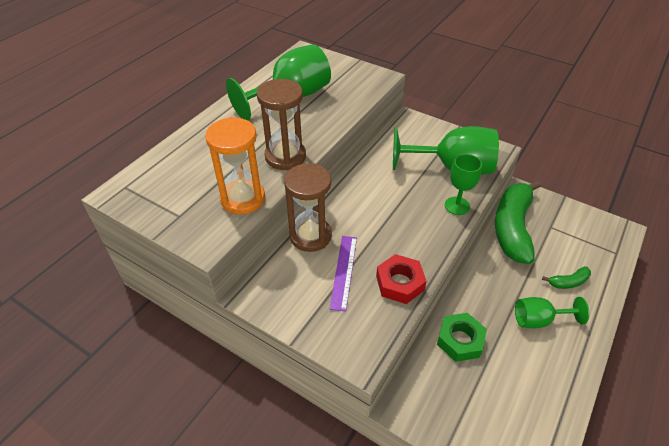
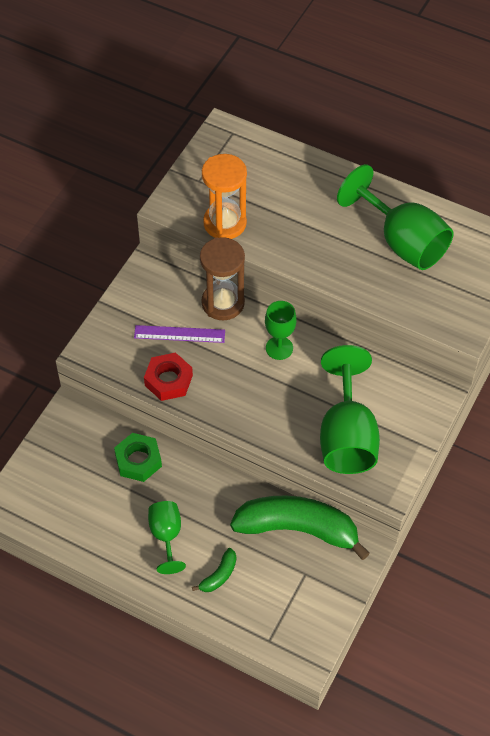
camera: 85 degrees right, 10 degrees up
(285, 157) = (291, 249): brown hourglass -> none
(457, 206) = (281, 436): green goblet -> green goblet (279, 348)
(568, 282) = (219, 575): green banana -> green banana turned 120 degrees counterclockwise

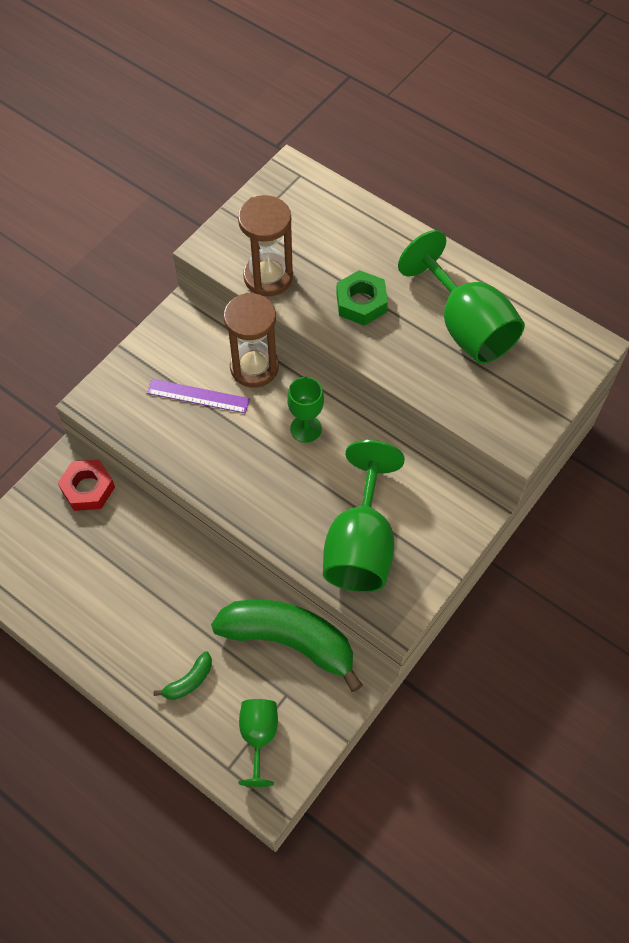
camera: 10 degrees right, 5 degrees up
(138, 460) = (130, 531): green nut -> green nut (361, 302)
(166, 536) = (141, 624): green goblet -> green goblet (258, 736)
(168, 380) = (173, 448): red nut -> red nut (88, 488)
(225, 223) = (268, 277): orange hourglass -> brown hourglass

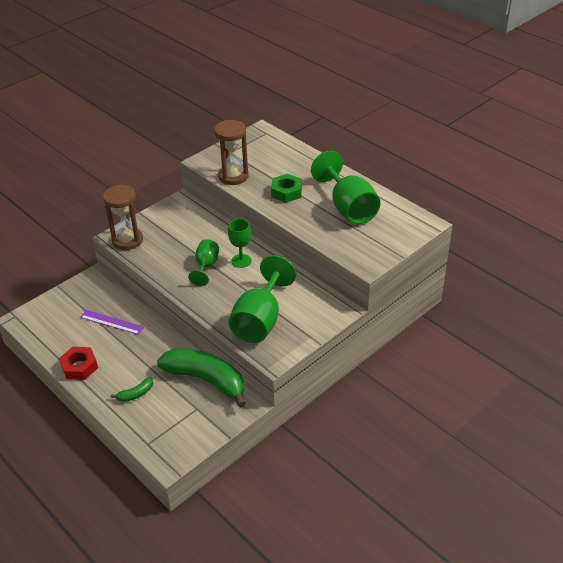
camera: 10 degrees right, 20 degrees down
(88, 488) = (102, 290): red nut -> red nut (79, 367)
(198, 396) = (179, 239): purple ruler -> purple ruler (112, 322)
(254, 367) = (217, 229): brown hourglass -> brown hourglass (127, 240)
(258, 736) = (172, 428): green goblet -> green goblet (206, 266)

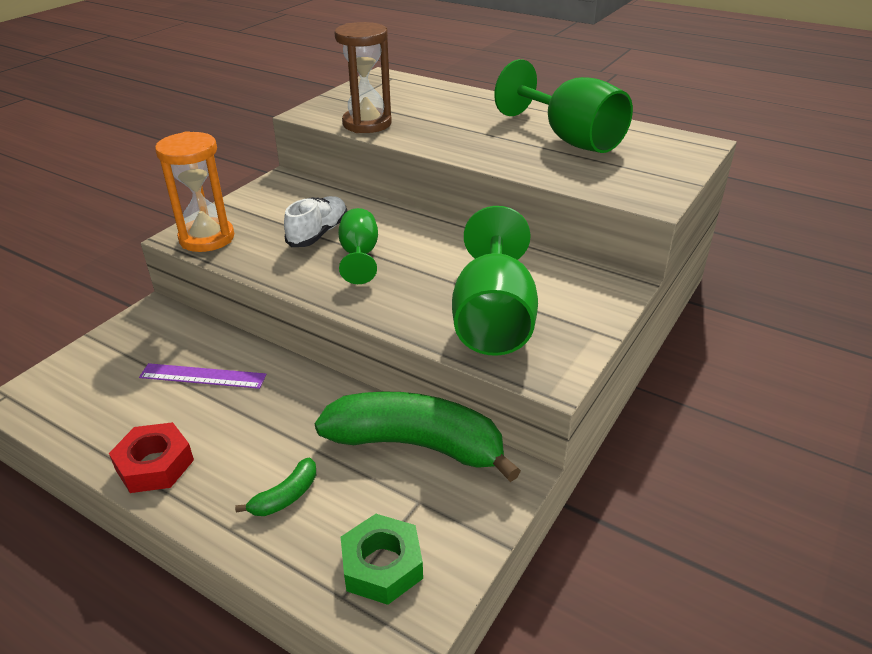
camera: 15 degrees left, 5 degrees down
(127, 240) = (207, 238): brown hourglass -> orange hourglass
(189, 246) = (318, 233): none -> white shoe
(241, 261) = (416, 241): green goblet -> none
(286, 192) = (461, 132): green nut -> green nut (382, 565)

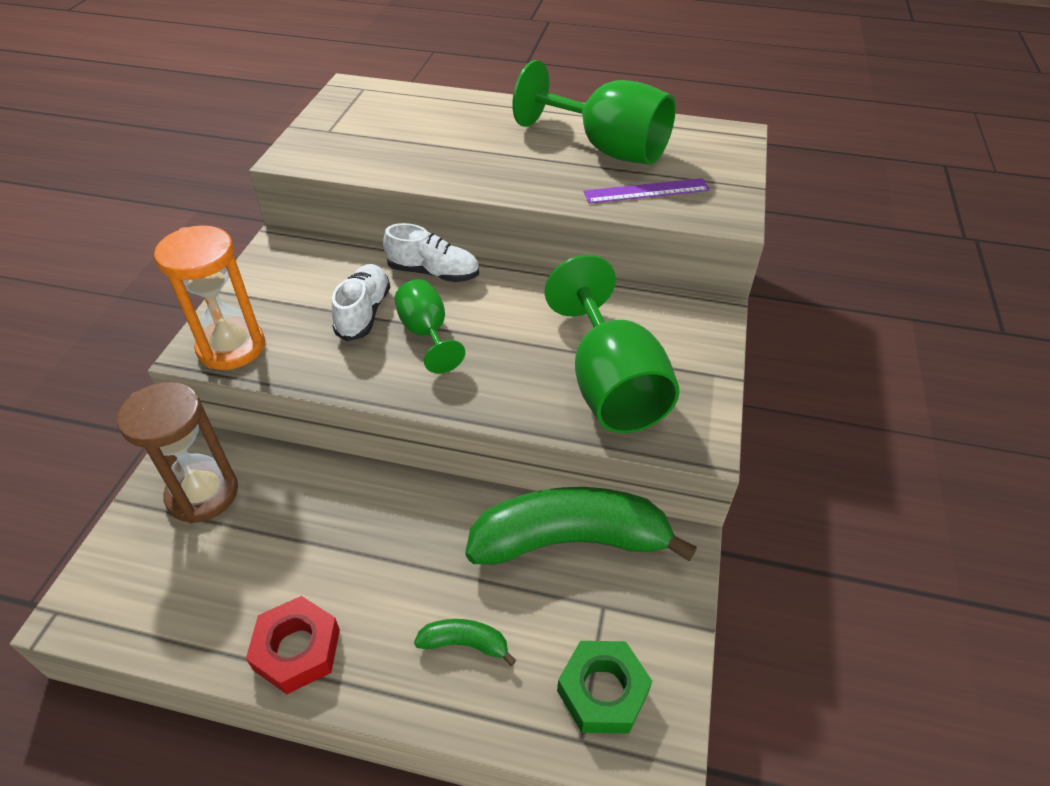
camera: 20 degrees left, 10 degrees up
(203, 376) = (294, 519): purple ruler -> purple ruler (646, 191)
(285, 497) = (465, 643): green banana -> green banana turned 105 degrees counterclockwise
(367, 124) = (372, 162): brown hourglass -> brown hourglass (203, 494)
(390, 216) = (433, 272): none -> white shoe

